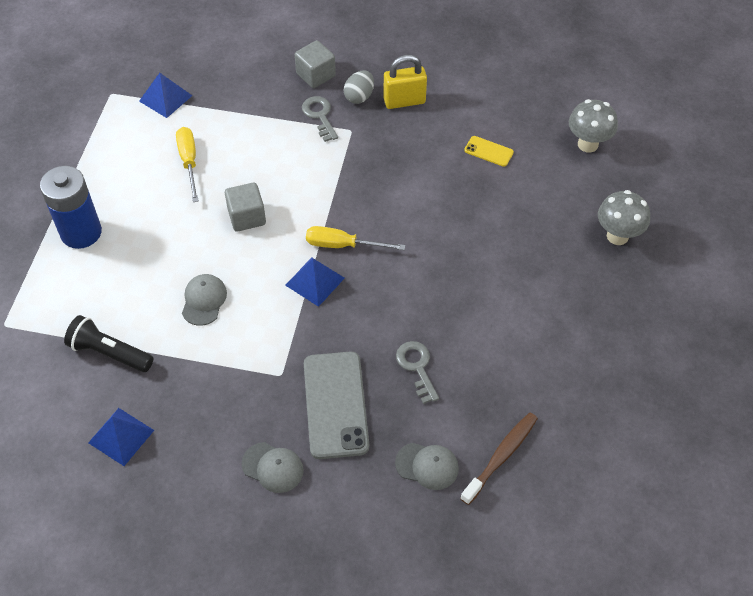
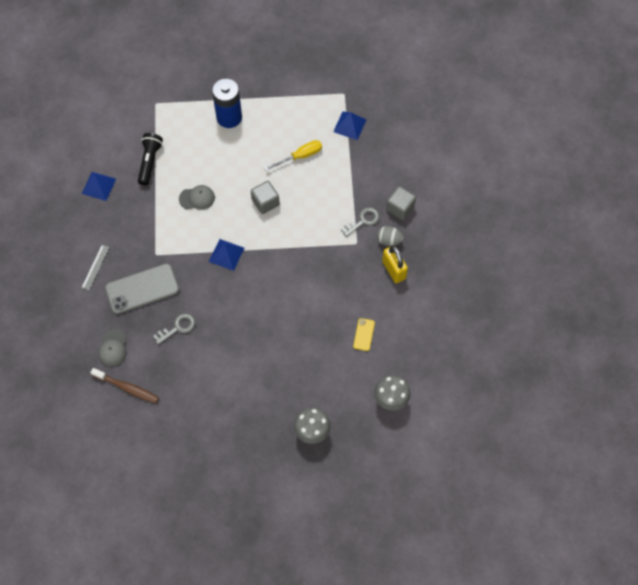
camera: 75 degrees right, 10 degrees up
(273, 467) = (95, 267): grey cap -> grey ruler
(343, 245) = (258, 263): yellow screwdriver -> none

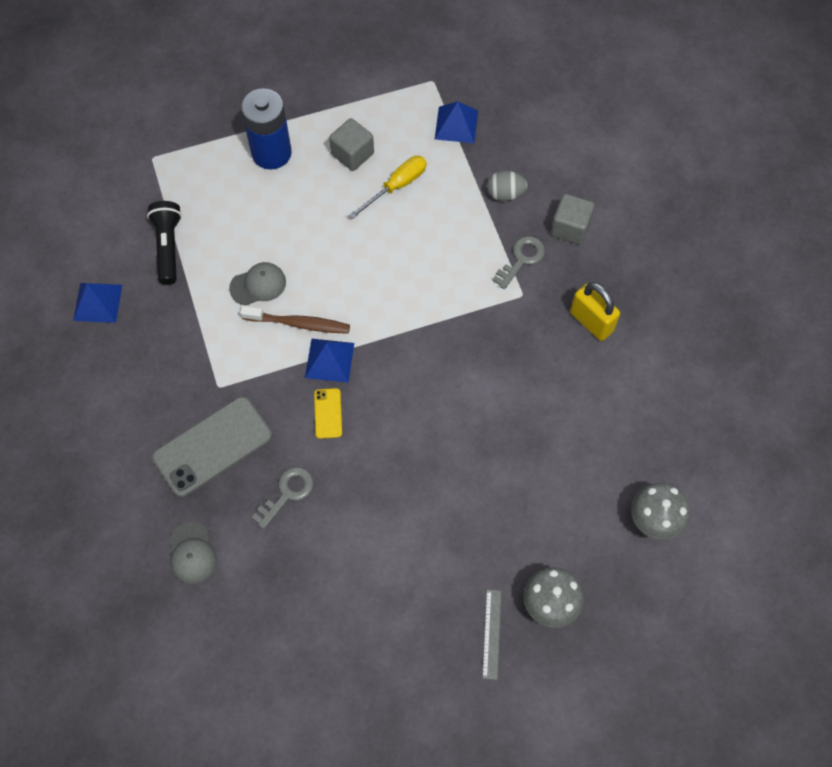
camera: 15 degrees left, 0 degrees up
(95, 267) = (127, 430): grey ruler -> grey ruler (491, 634)
(127, 388) = (233, 612): brown toothbrush -> brown toothbrush (299, 323)
(265, 202) = (365, 266): grey cube -> grey cube (352, 154)
(364, 334) = (579, 431): yellow phone -> yellow phone (328, 413)
(389, 240) = (569, 279): grey egg -> grey egg (505, 194)

